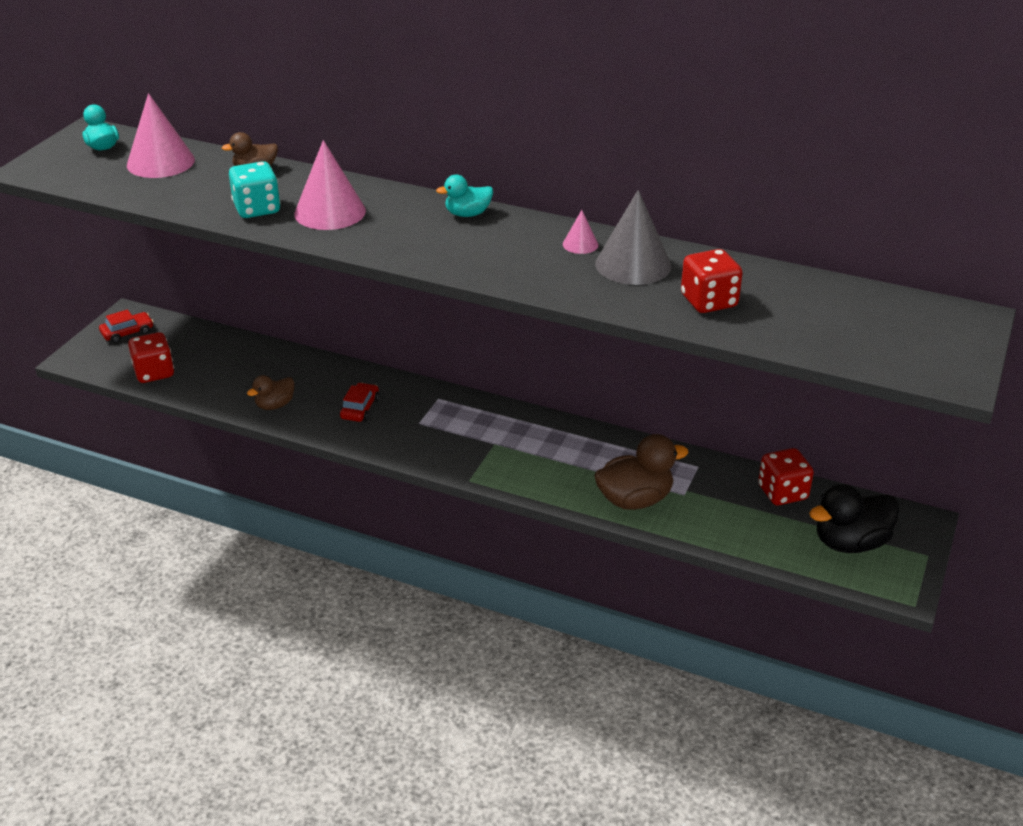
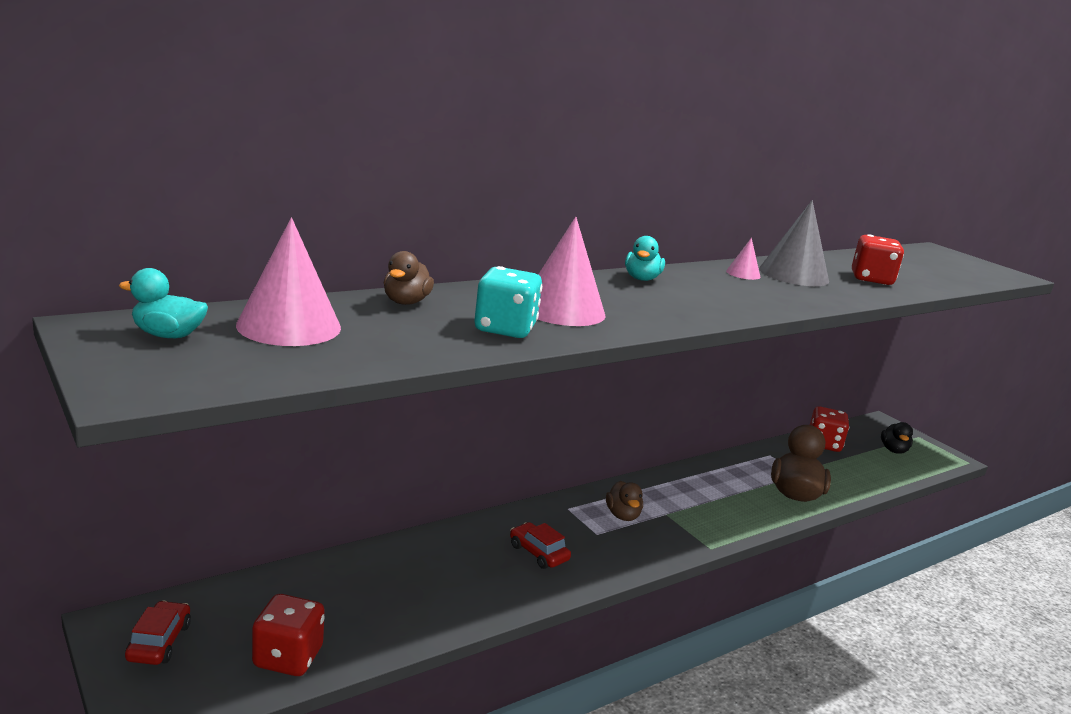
camera: 60 degrees left, 15 degrees down
(275, 405) = (472, 599): brown duck -> brown duck (622, 515)
(850, 543) = (893, 450): black duck -> black duck, size x0.58

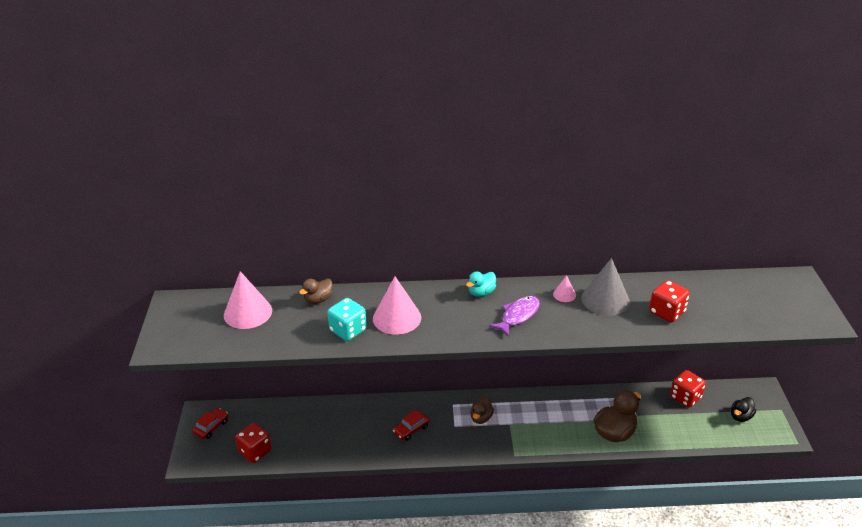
camera: 35 degrees right, 15 degrees up
(168, 335) = (194, 312): turquoise duck -> none
(538, 553) = (411, 429): red car -> red car turned 120 degrees counterclockwise
(721, 294) = (518, 316): none -> purple fish

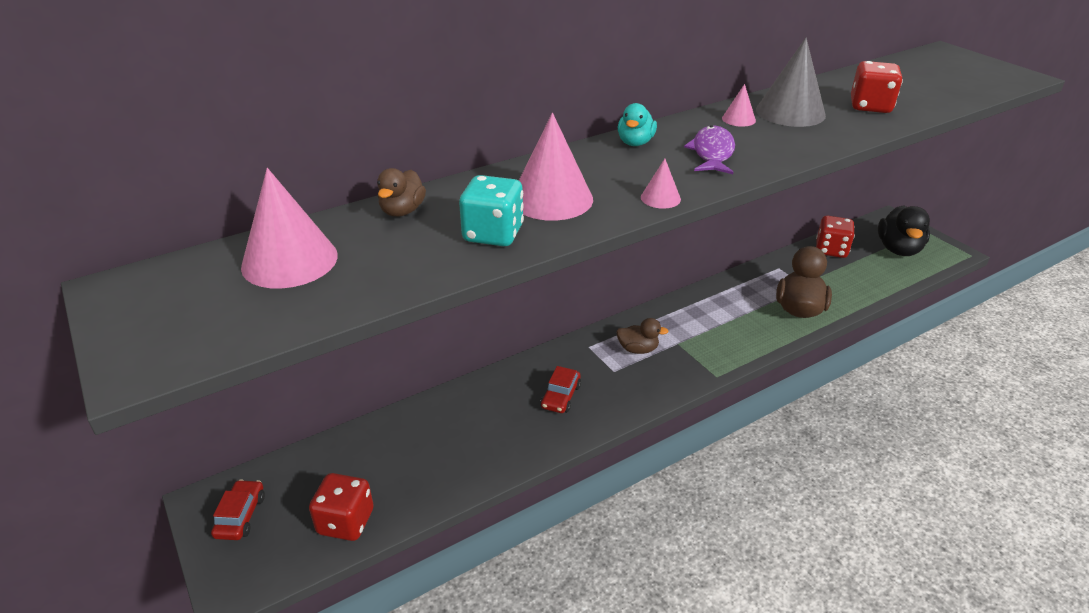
camera: 30 degrees left, 0 degrees up
(454, 338) = (660, 198): none -> pink cone
(481, 418) = (638, 349): brown duck -> brown duck turned 75 degrees counterclockwise
(740, 416) = (898, 249): black duck -> black duck, size x1.71

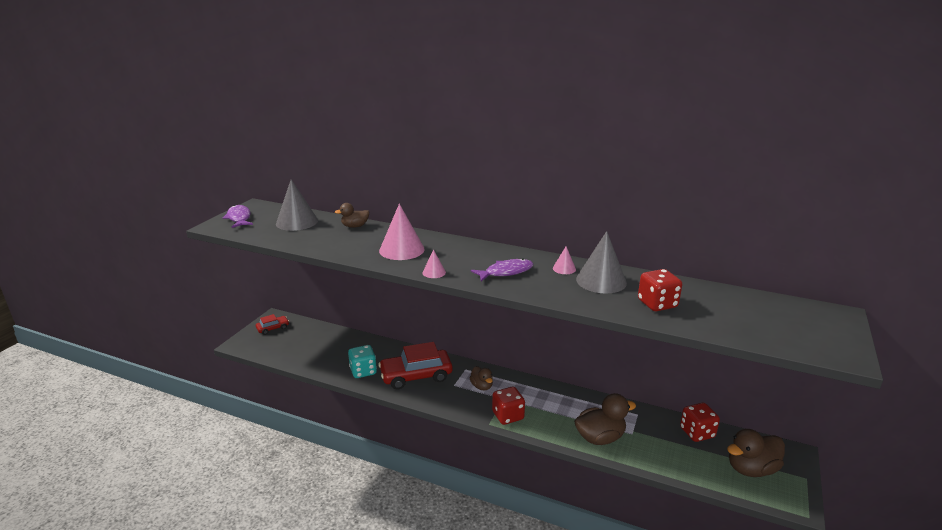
camera: 55 degrees right, 10 degrees down
(150, 324) = (239, 218): none -> purple fish
(289, 261) = (297, 222): pink cone -> grey cone
(346, 522) = (287, 353): red dice -> red dice (508, 416)
(493, 234) = (355, 248): turquoise dice -> turquoise dice (363, 371)
(561, 396) = (416, 376): red car -> red car, size x2.02
(635, 143) = (489, 251): turquoise duck -> none
(898, 249) = (751, 469): black duck -> brown duck

